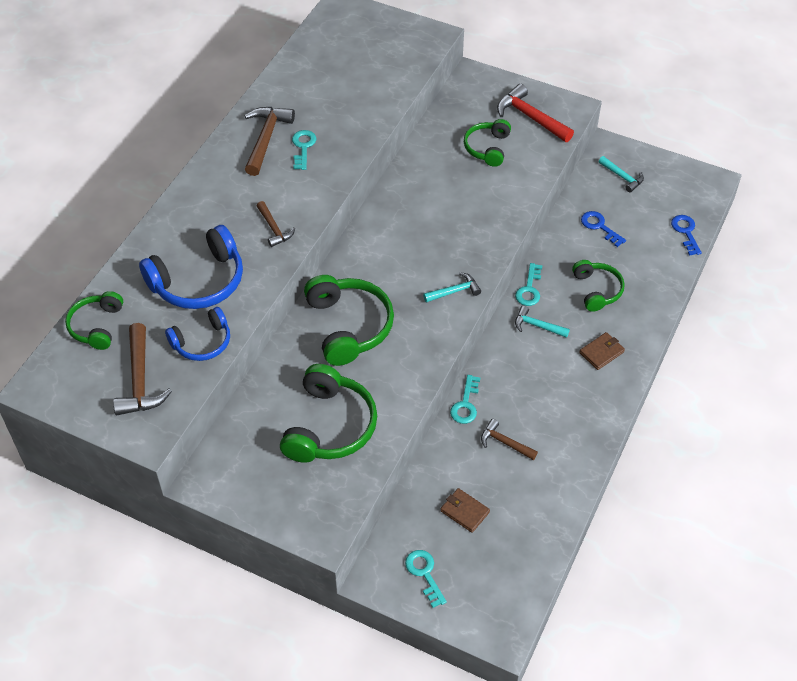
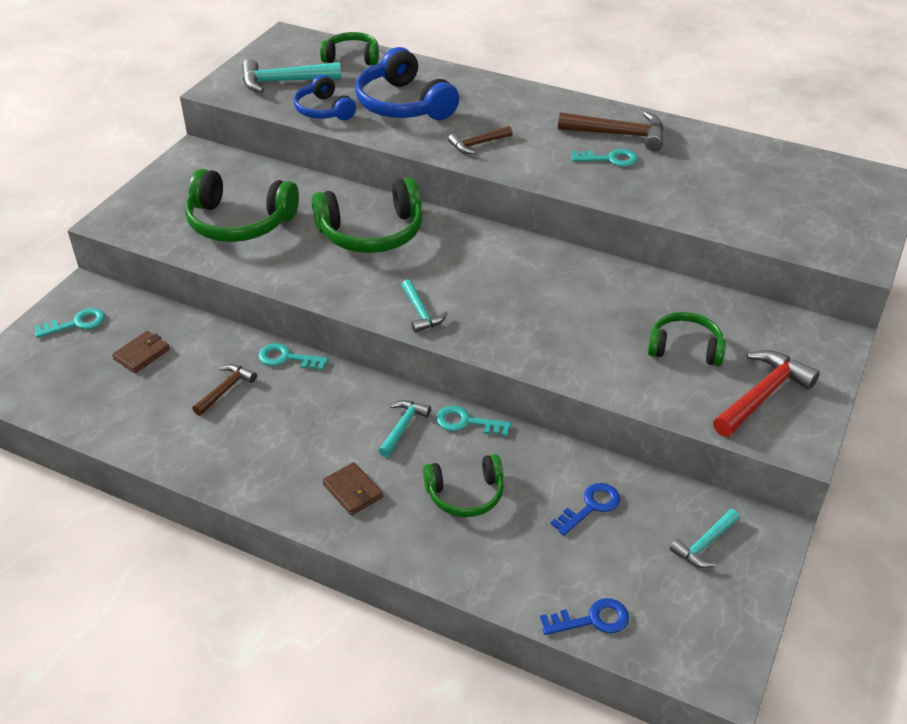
camera: 90 degrees right, 10 degrees down
(140, 380) = (284, 82): brown hammer -> turquoise hammer

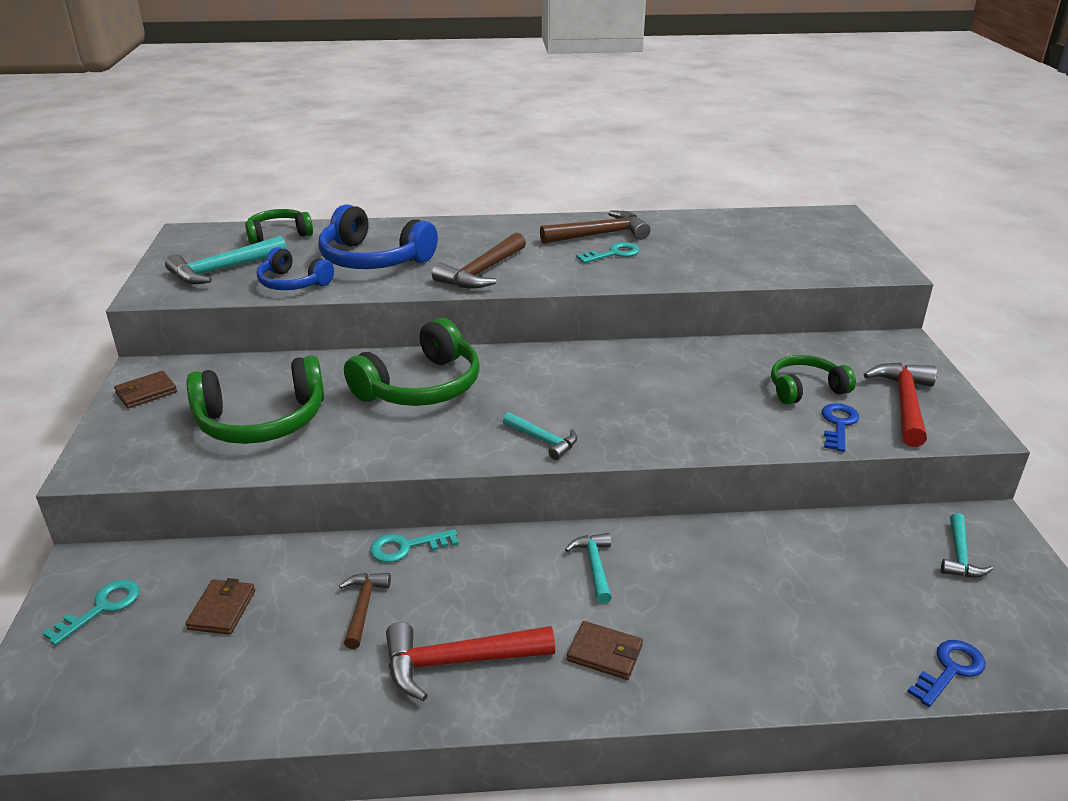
camera: 30 degrees left, 10 degrees down
(183, 172) = (146, 392): none -> brown wallet
(254, 453) = (458, 662): none -> red hammer
(465, 494) = (718, 604): green headphones -> none
(467, 422) = (651, 536): turquoise key -> none
(477, 144) = (482, 272): brown hammer -> brown hammer, size x1.68
(590, 507) = (838, 565): blue key -> blue key (838, 424)

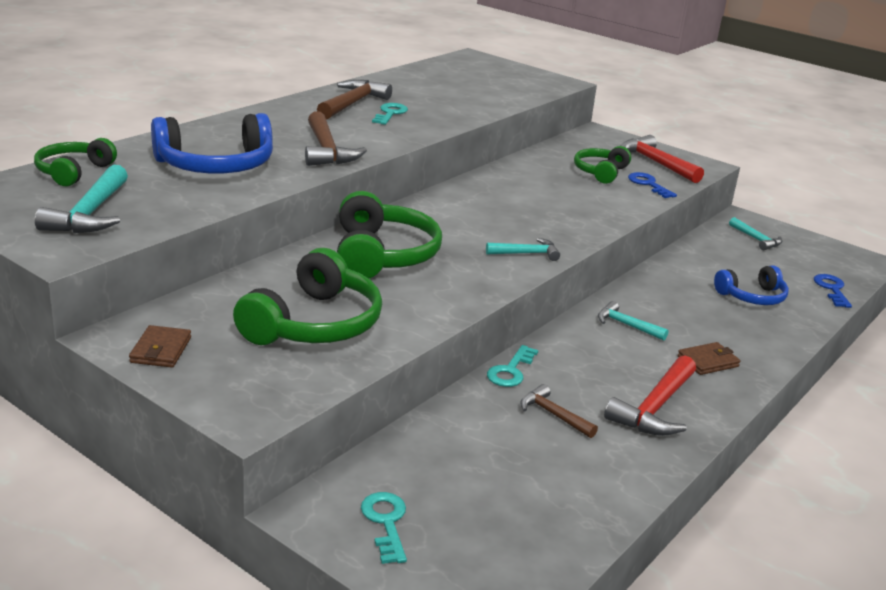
camera: 50 degrees left, 5 degrees down
(222, 609) = (472, 469): brown wallet -> none
(293, 283) = (188, 202): blue headphones -> blue headphones (752, 296)

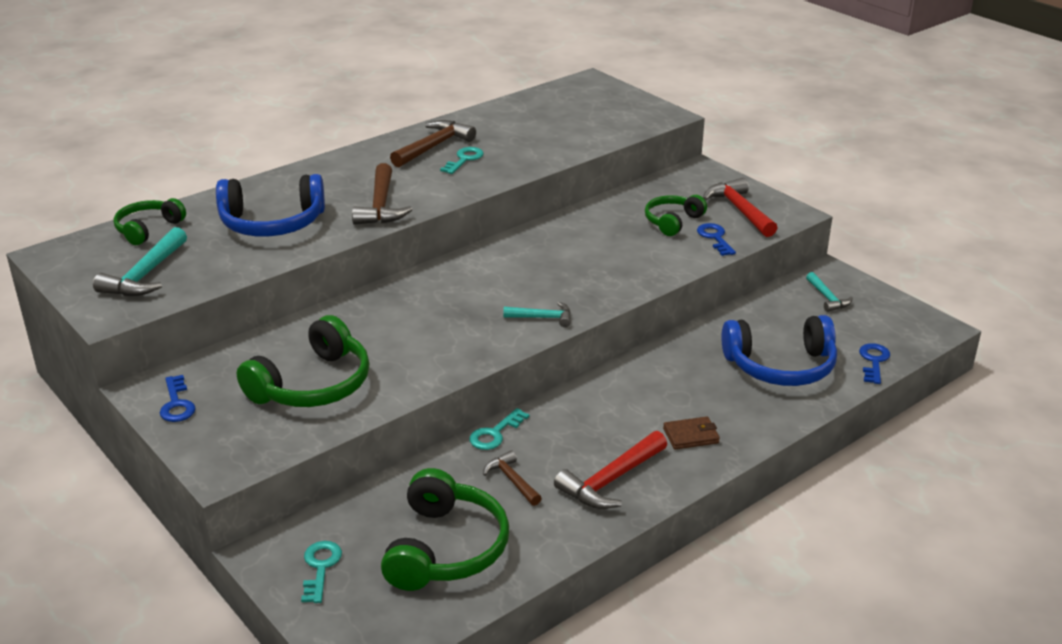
camera: 15 degrees right, 5 degrees up
(161, 350) = (177, 404): brown wallet -> blue key
(382, 255) = (405, 314): green headphones -> green headphones (445, 548)
(626, 325) = (631, 392): turquoise hammer -> none
(752, 296) = (780, 366): blue headphones -> blue headphones, size x1.64

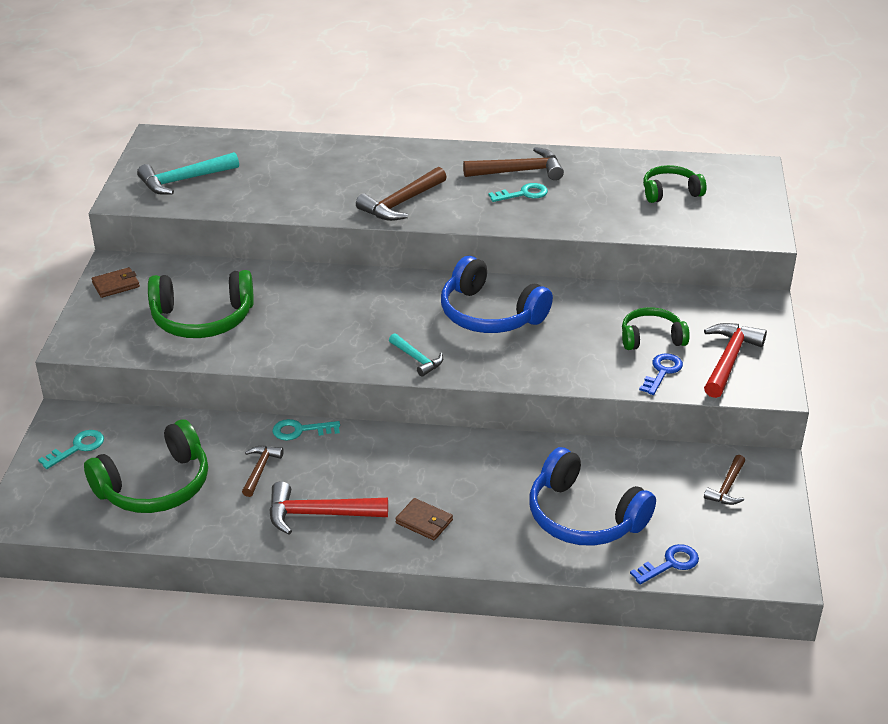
camera: 45 degrees right, 5 degrees up
(148, 229) = (235, 146): green headphones -> green headphones (670, 192)
(177, 404) = (116, 285): blue key -> brown wallet
(272, 223) = (312, 180): blue headphones -> blue headphones (490, 314)
(827, 298) = (727, 487): turquoise hammer -> brown hammer

